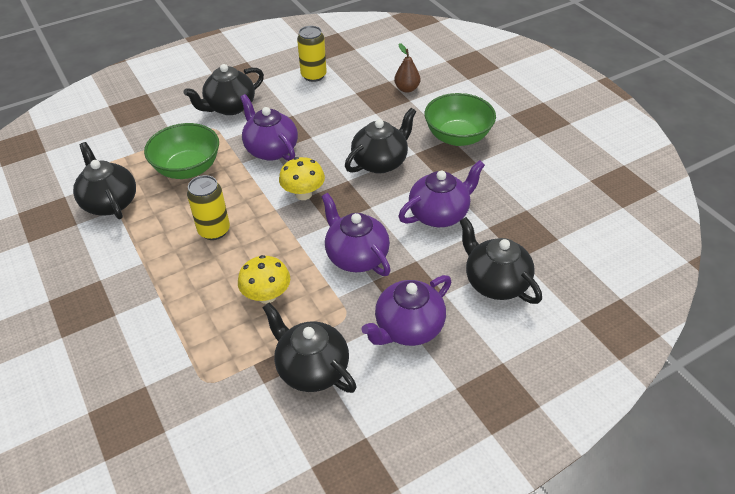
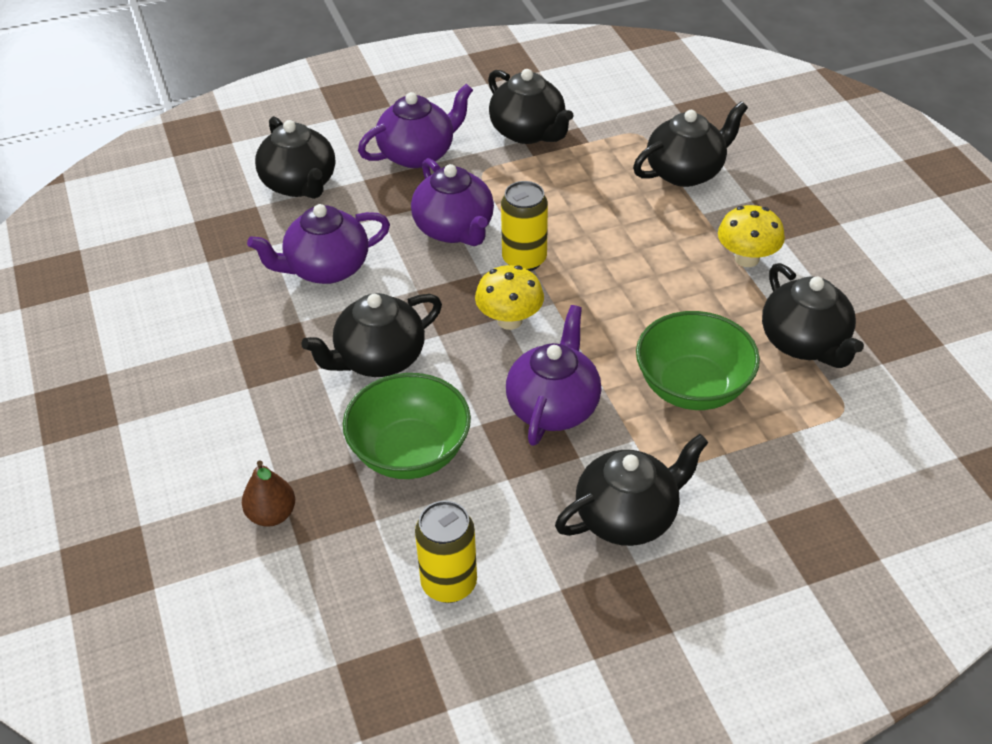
camera: 170 degrees left, 0 degrees up
(166, 338) = (686, 172): none -> black teapot
(214, 230) = (641, 283): yellow can -> yellow can (524, 259)
(267, 296) = (571, 199): yellow mushroom -> yellow mushroom (747, 259)
(271, 149) = (553, 406): purple teapot -> purple teapot turned 135 degrees counterclockwise
(457, 137) = (235, 390): green bowl -> green bowl (410, 452)

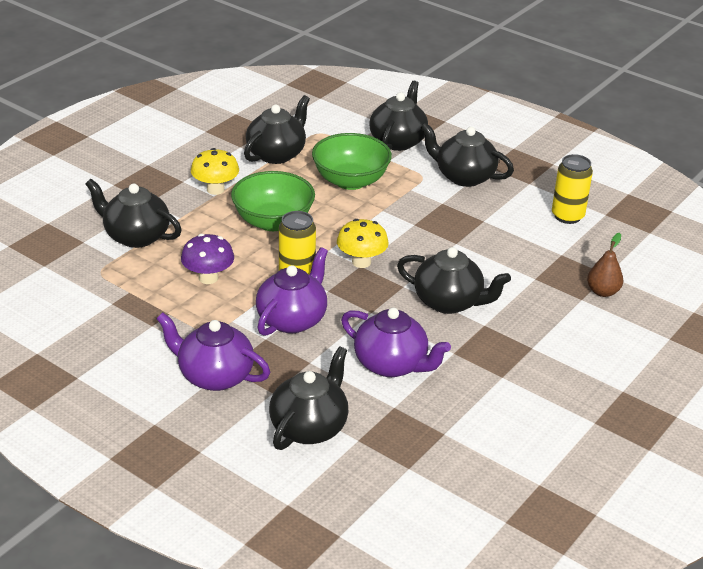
camera: 125 degrees left, 10 degrees down
(410, 452) = (505, 260): green bowl -> green bowl (273, 221)
(528, 132) = (138, 326): black teapot -> black teapot (398, 141)
(553, 406) = (415, 222): purple teapot -> none
(571, 197) = (208, 278): none -> purple mushroom

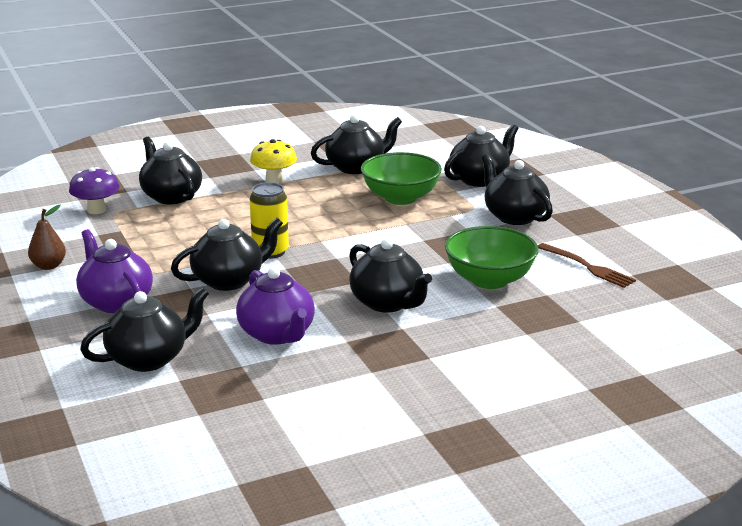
camera: 30 degrees right, 10 degrees down
(208, 278) = (194, 236): purple mushroom -> purple mushroom (96, 210)
(273, 221) = (296, 211): green bowl -> green bowl (489, 280)
(292, 319) = (229, 280): purple teapot -> black teapot
(361, 262) = (340, 255): yellow mushroom -> none
(567, 216) = (588, 267): yellow can -> brown fork
(602, 292) = (557, 333): brown pear -> brown pear (49, 266)

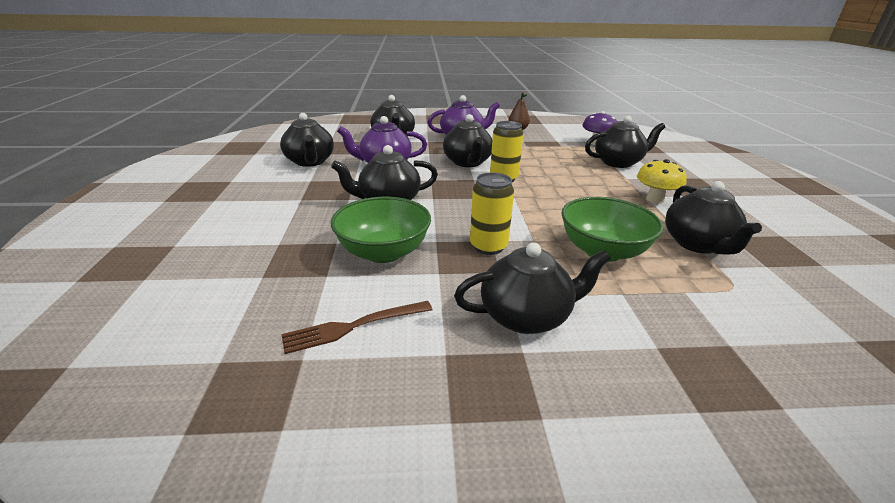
camera: 110 degrees right, 5 degrees up
(435, 239) = (488, 246): none -> yellow can
(480, 179) = (665, 326): black teapot -> black teapot (310, 162)

